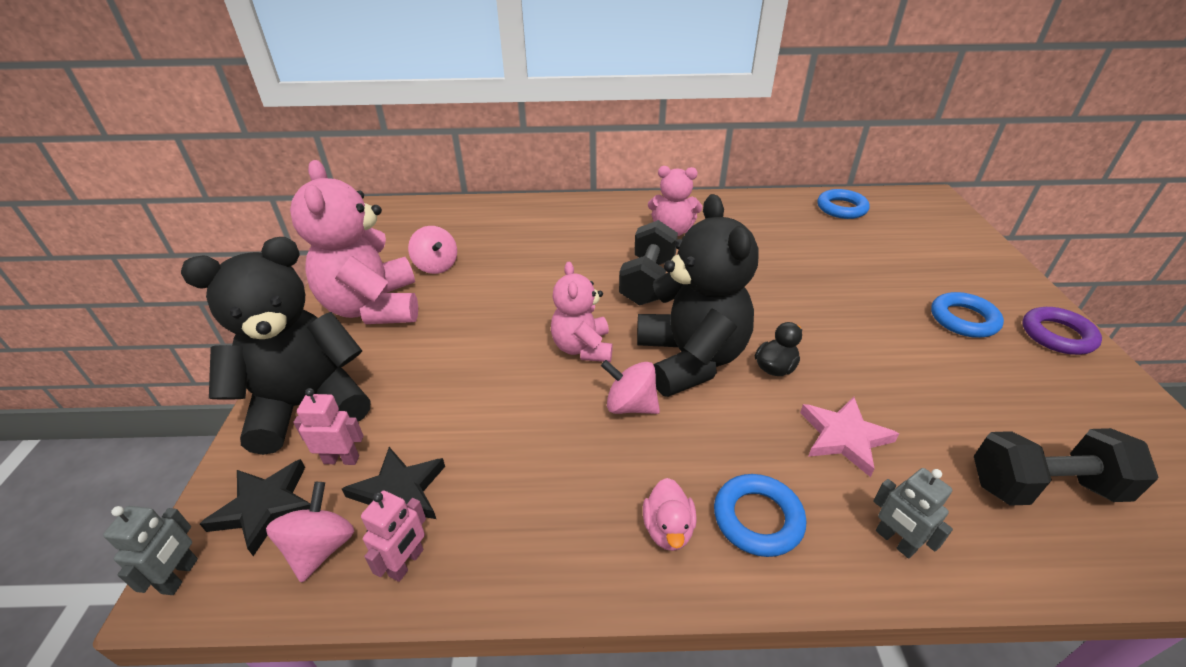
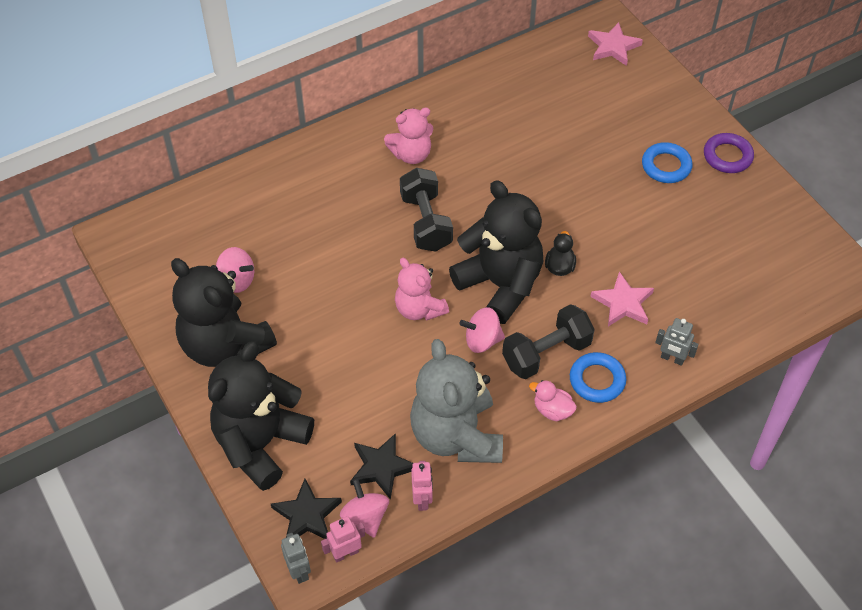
camera: 30 degrees left, 15 degrees up
(341, 459) = (324, 466): pink robot -> pink robot (345, 553)
(373, 307) = (224, 345): pink teddy bear -> black teddy bear
(517, 500) = (456, 435): none -> grey teddy bear
(668, 529) = (552, 410): pink duck -> pink duck turned 150 degrees clockwise
(841, 208) = (538, 67): blue ring -> none
(932, 214) = (613, 47): none -> pink star
(1044, 487) = (738, 287): black dumbbell -> black dumbbell (546, 353)

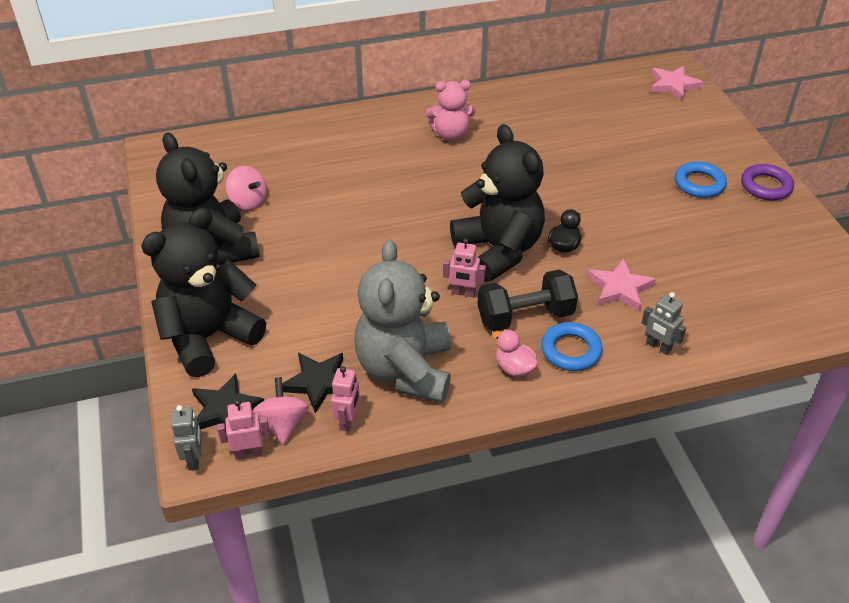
camera: 15 degrees right, 10 degrees down
(419, 309) = (410, 255): pink teddy bear -> none
(426, 222) = (444, 188): black dumbbell -> none
(482, 340) = (463, 293): pink spinning top -> pink robot

